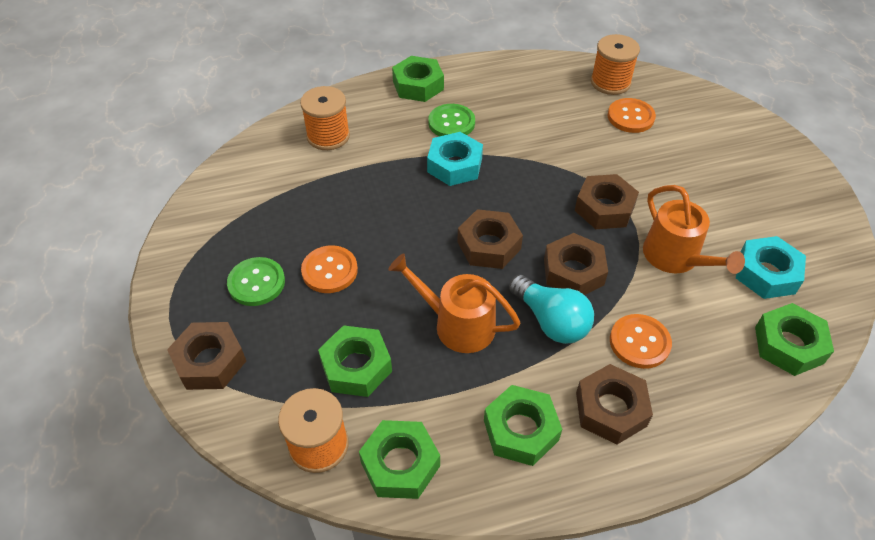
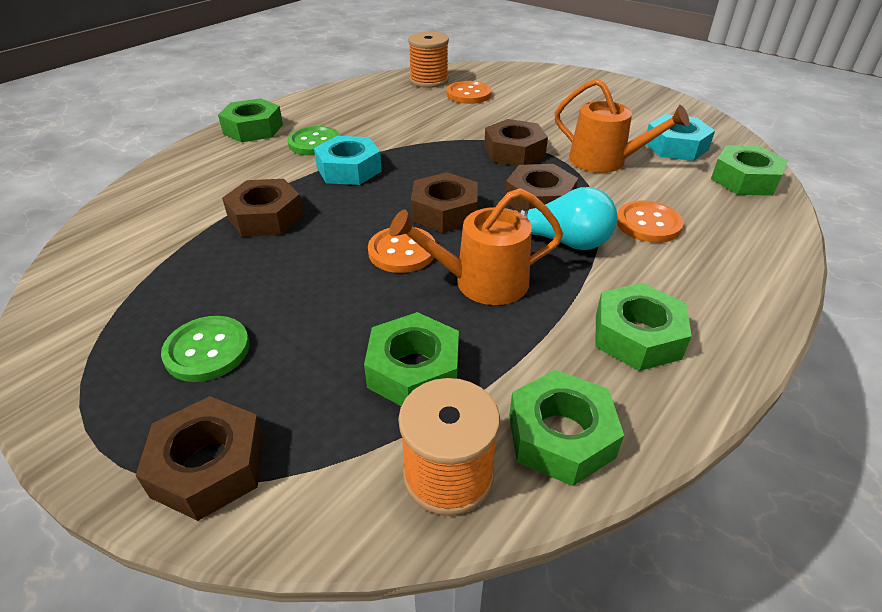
camera: 35 degrees left, 10 degrees down
(328, 136) = (185, 192): orange spool -> none
(329, 270) = (294, 299): orange button -> orange button (402, 251)
(611, 409) = (687, 280): brown nut -> brown nut (266, 217)

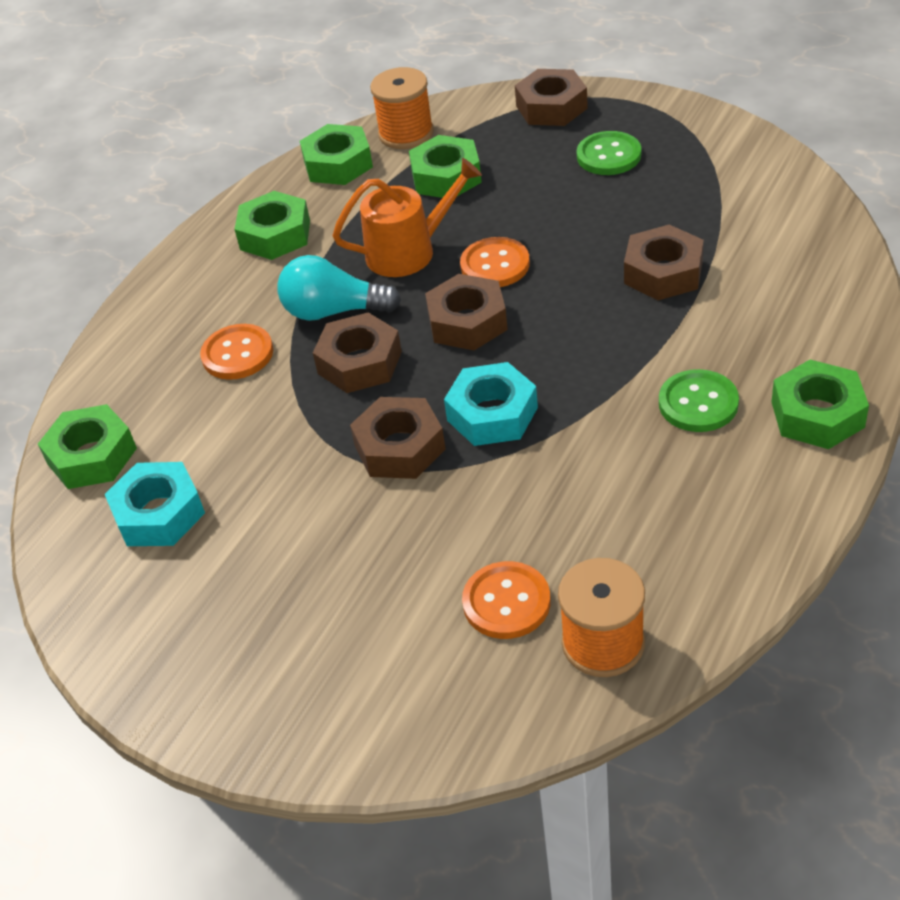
camera: 175 degrees right, 5 degrees up
(349, 169) = (615, 362): turquoise nut -> turquoise nut (492, 414)
(604, 161) = (271, 455): orange watering can -> none

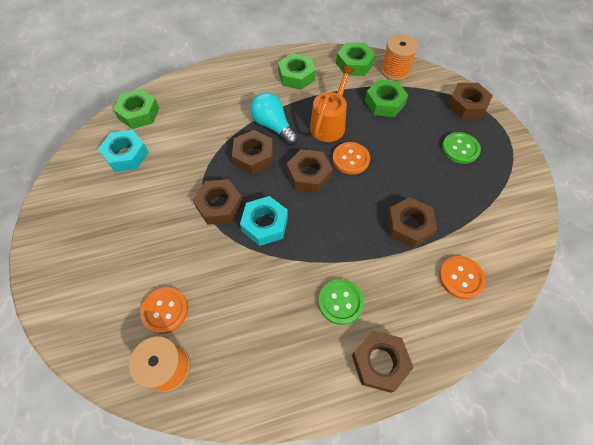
camera: 40 degrees right, 15 degrees up
(237, 354) = (224, 115): orange button -> orange button (461, 278)
(409, 251) = (329, 124): orange watering can -> orange watering can turned 90 degrees counterclockwise
(817, 414) = (379, 362): green nut -> brown nut

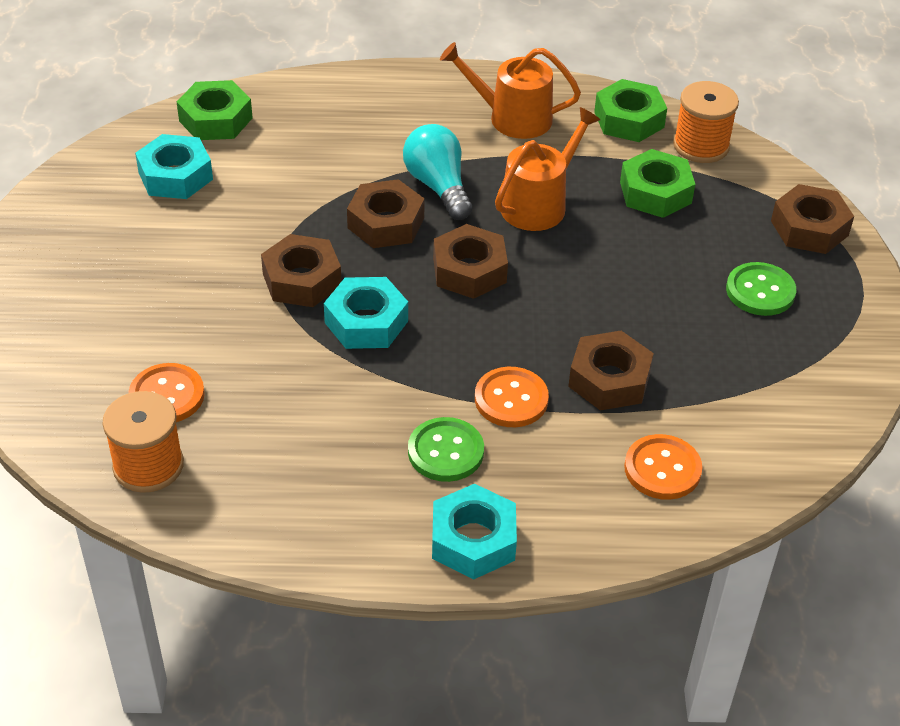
camera: 15 degrees right, 15 degrees down
(296, 76) = (512, 118): green nut -> orange watering can
(350, 159) = (553, 263): orange button -> orange button (511, 399)
(379, 362) = (473, 540): brown nut -> turquoise nut

